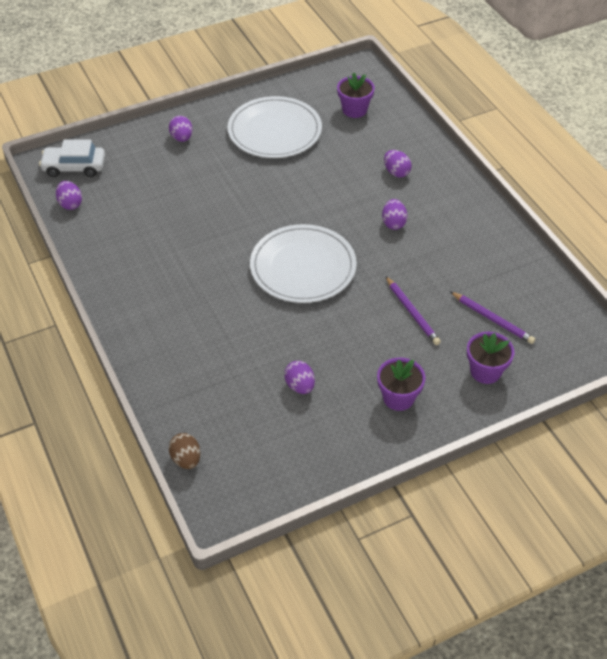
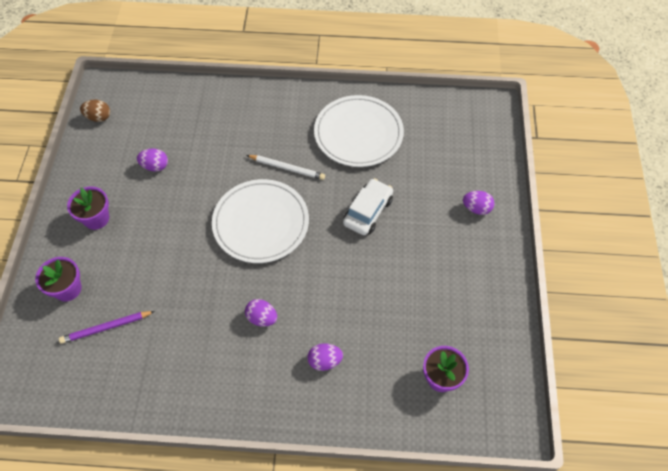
camera: 120 degrees right, 10 degrees up
(70, 204) = (433, 105): purple egg -> none
(74, 167) = (478, 122): white car -> white car (367, 211)
(186, 459) = (153, 85): brown egg -> brown egg (98, 117)
(225, 278) = (287, 168): none -> white pencil
(274, 131) = (446, 286): white plate -> white plate (358, 133)
(412, 312) = (159, 273): purple pencil -> none

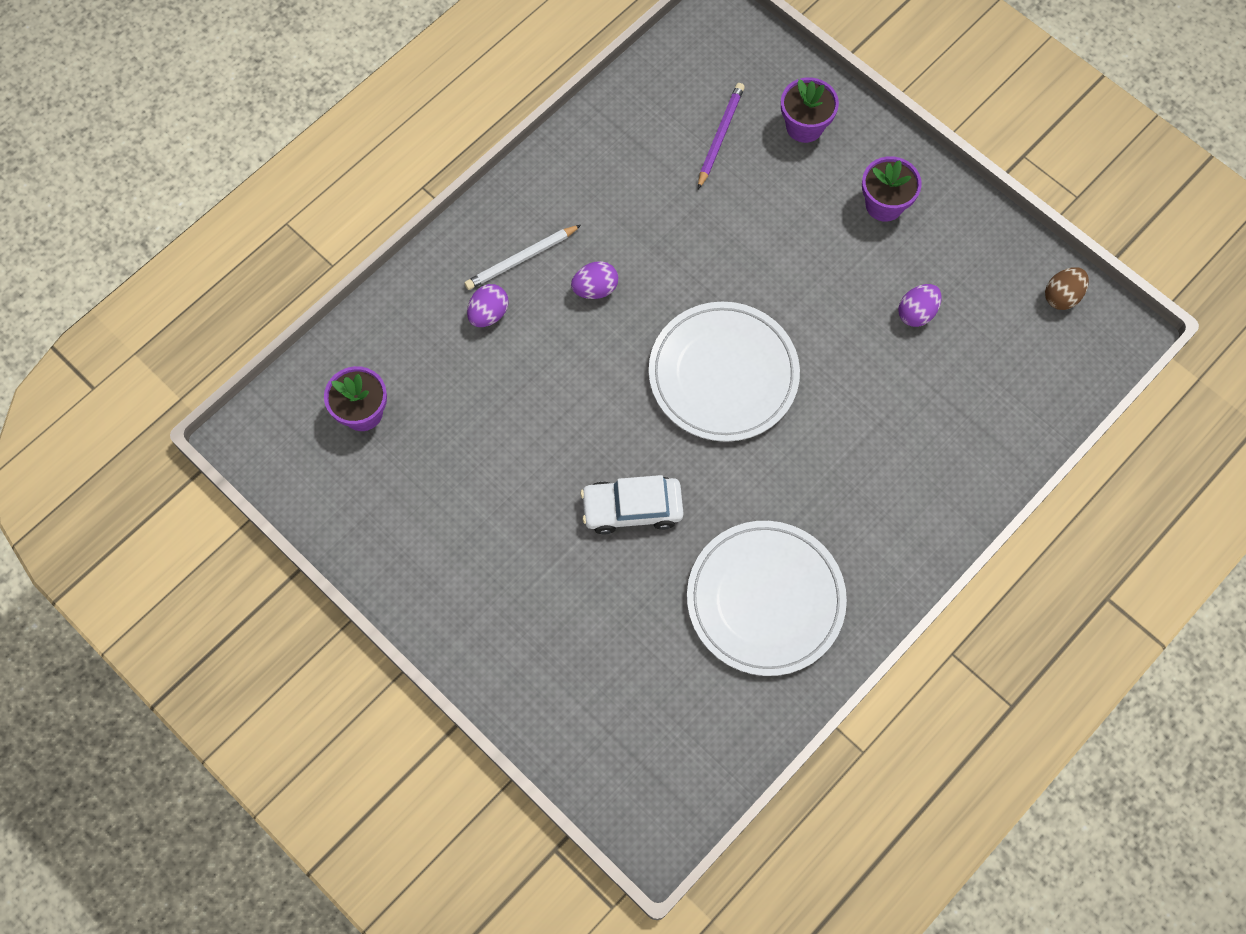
camera: 130 degrees right, 10 degrees up
(287, 168) = (783, 464): white pencil -> white pencil (521, 259)
(367, 211) = (632, 509): white car -> white car turned 105 degrees clockwise
(476, 208) = (519, 646): purple egg -> none

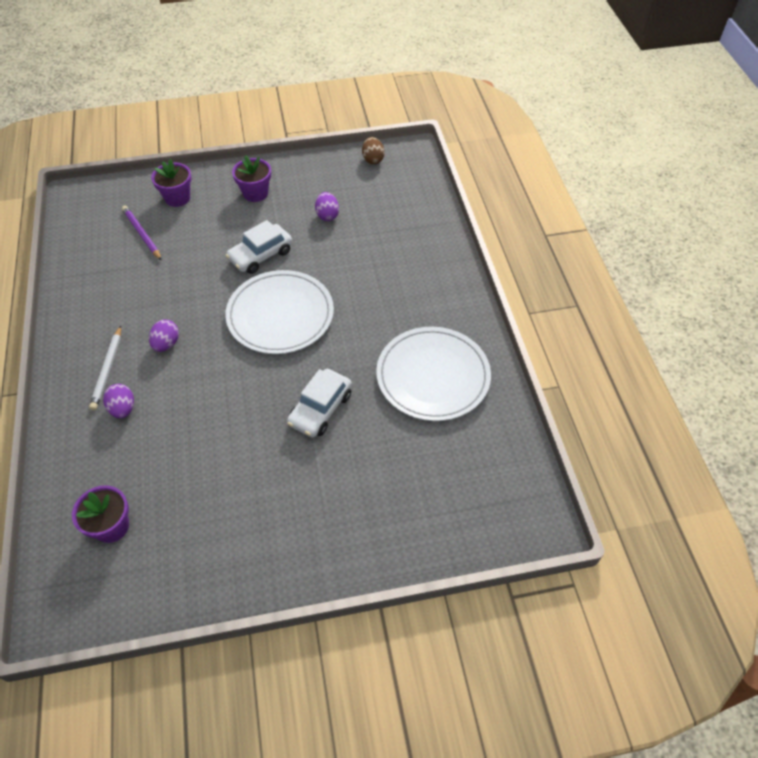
camera: 55 degrees left, 15 degrees down
(792, 287) = (261, 255): none -> white car

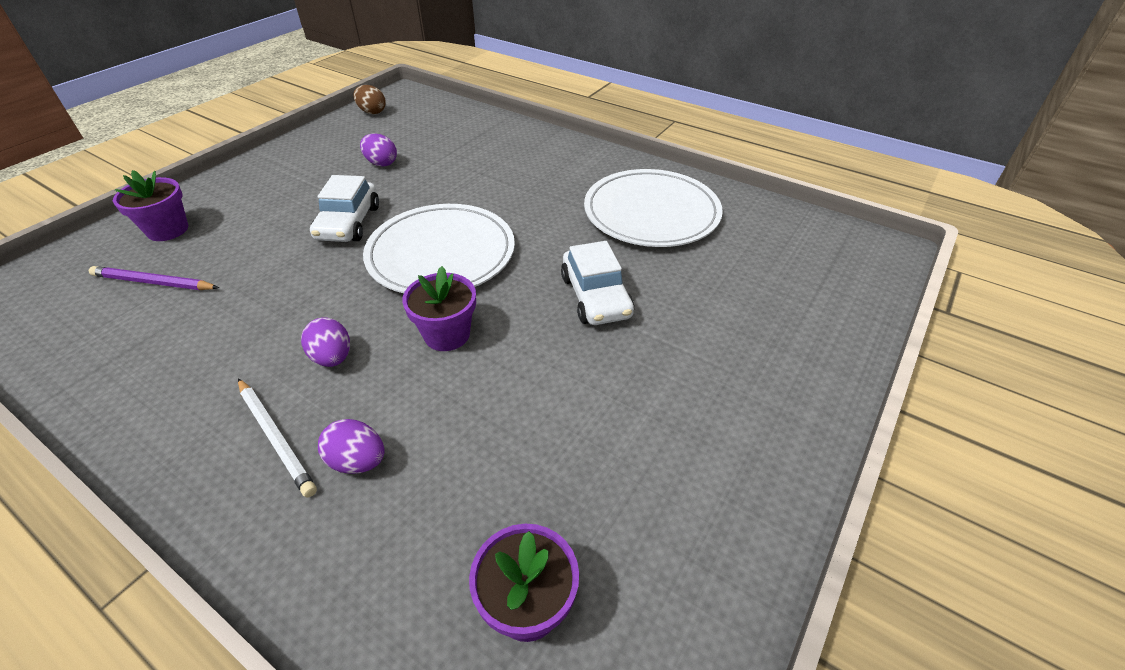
camera: 45 degrees left, 10 degrees down
(255, 193) = (272, 183): purple flower pot -> purple flower pot (447, 334)

